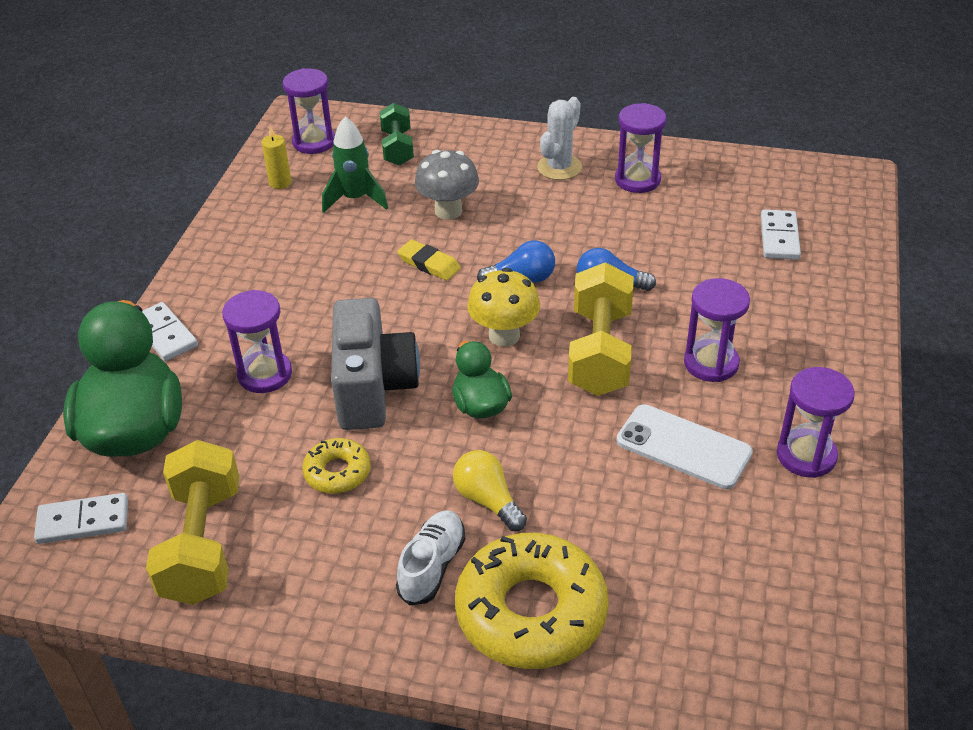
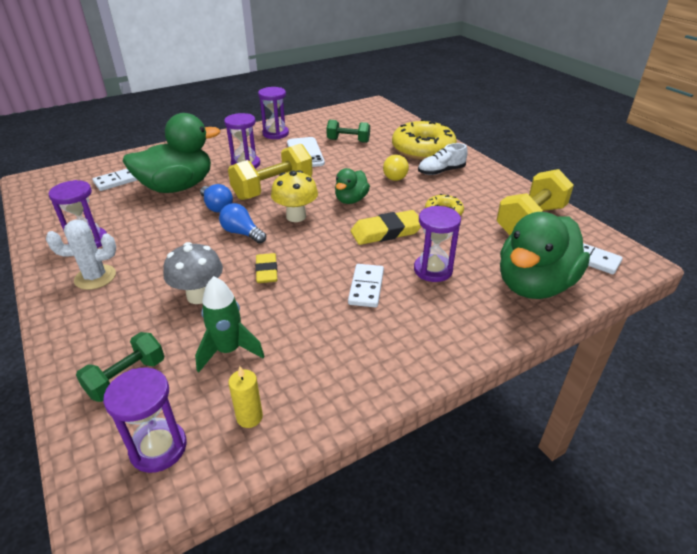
camera: 135 degrees left, 5 degrees down
(165, 334) = (472, 333): white domino -> white domino (366, 287)
(373, 388) = (386, 232): grey camera -> yellow eraser
(677, 532) = (348, 141): none -> green dumbbell
(704, 275) = (177, 187): none -> green duck

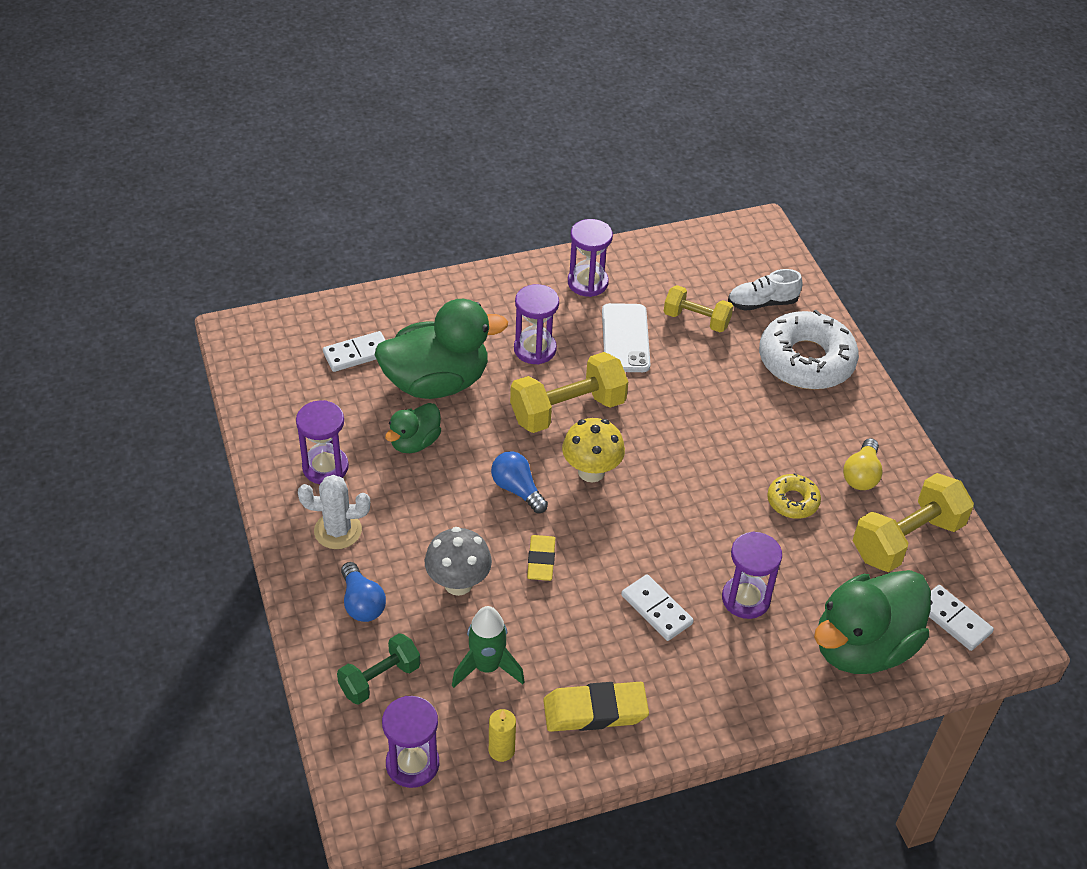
camera: 10 degrees right, 10 degrees up
(217, 206) = (488, 432): blue light bulb -> blue light bulb (362, 603)
(348, 141) = (696, 320): green dumbbell -> yellow dumbbell
(351, 200) = (671, 453): green duck -> green duck (415, 442)
(366, 287) = (656, 609): white domino -> white domino turned 60 degrees counterclockwise
(386, 232) = (704, 523): yellow eraser -> yellow eraser (595, 711)
(395, 175) = (747, 413): yellow light bulb -> yellow light bulb (861, 475)
(423, 149) = (806, 360): yellow donut -> white donut
(441, 171) = (817, 417): white shoe -> white shoe (762, 303)

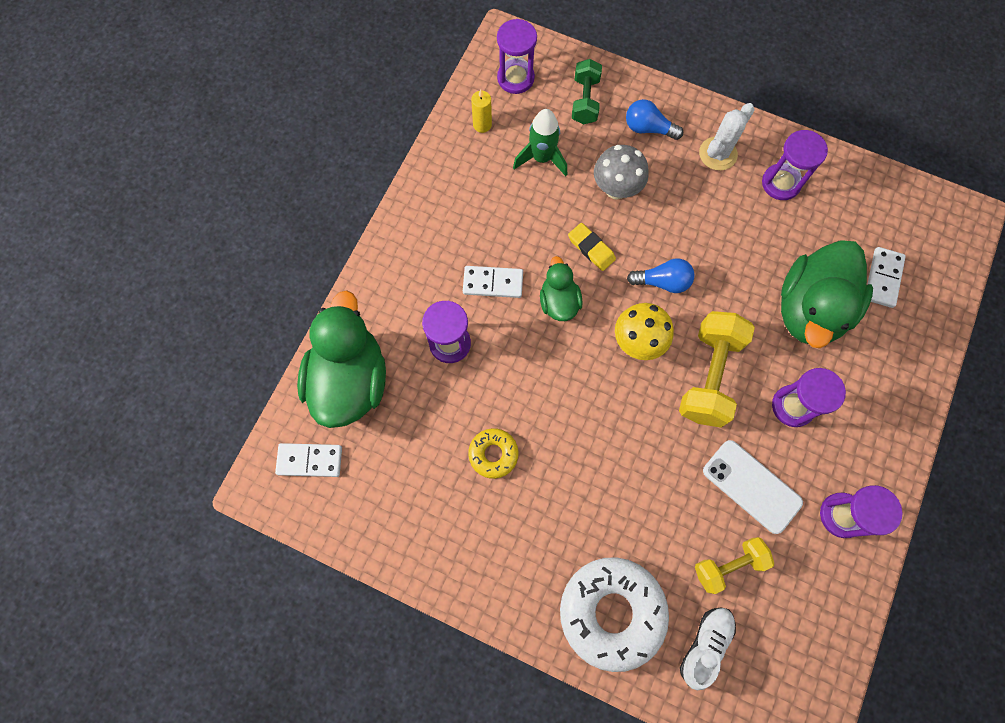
camera: 135 degrees right, 25 degrees up
(415, 442) = (760, 252): green duck -> green duck (559, 302)
(595, 711) = (459, 189): yellow eraser -> none
(861, 475) = (470, 530): yellow light bulb -> none
(906, 539) = (391, 500): yellow dumbbell -> none

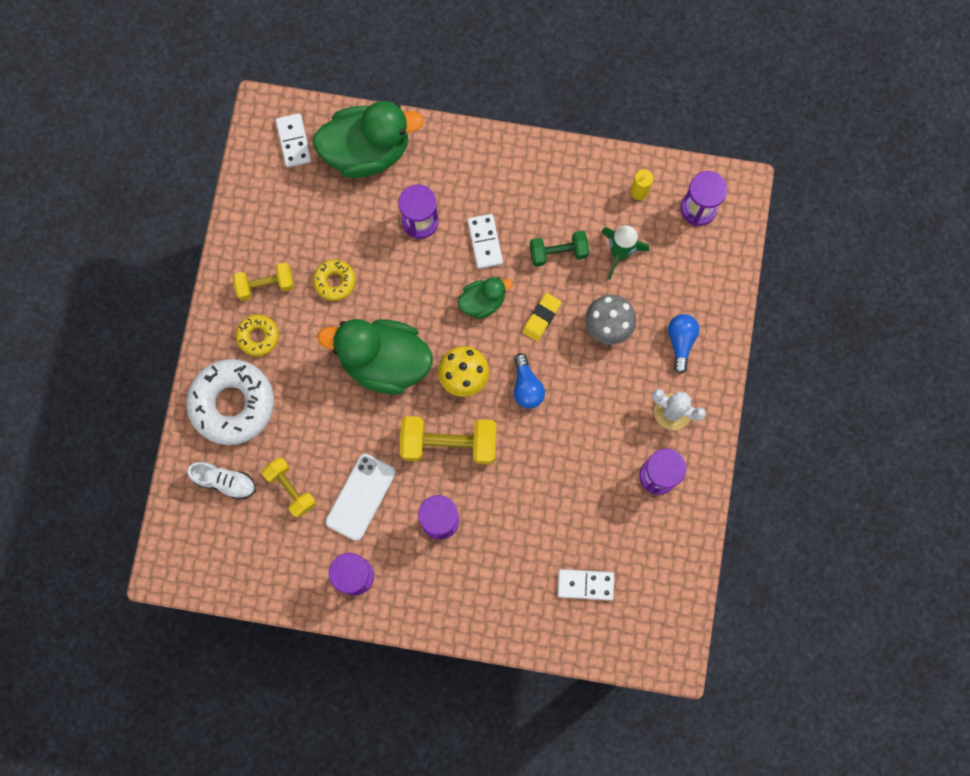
camera: 75 degrees right, 5 degrees up
(476, 536) = (266, 285): none -> yellow dumbbell
(536, 560) = (258, 336): none -> yellow donut
(585, 101) = (693, 277): green dumbbell -> green dumbbell (558, 252)
(810, 309) = (536, 522): green duck -> green duck (384, 362)

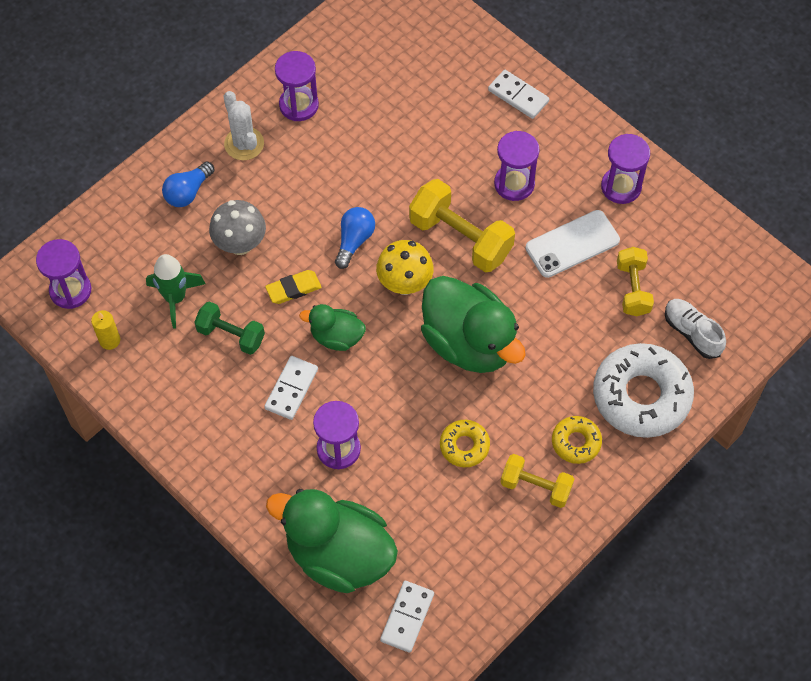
camera: 145 degrees left, 15 degrees down
(585, 585) = (426, 66): white domino -> white domino (518, 96)

